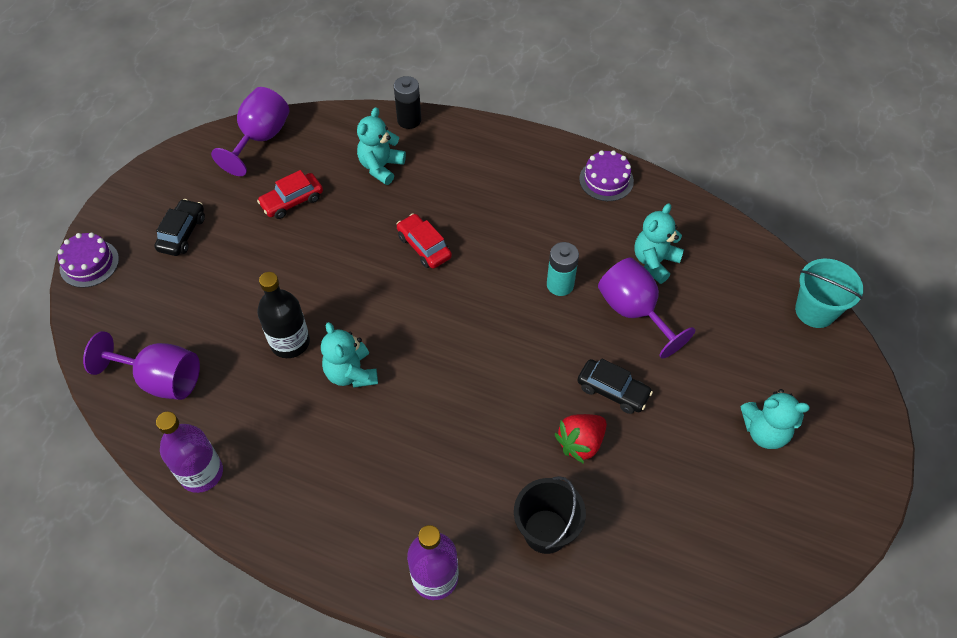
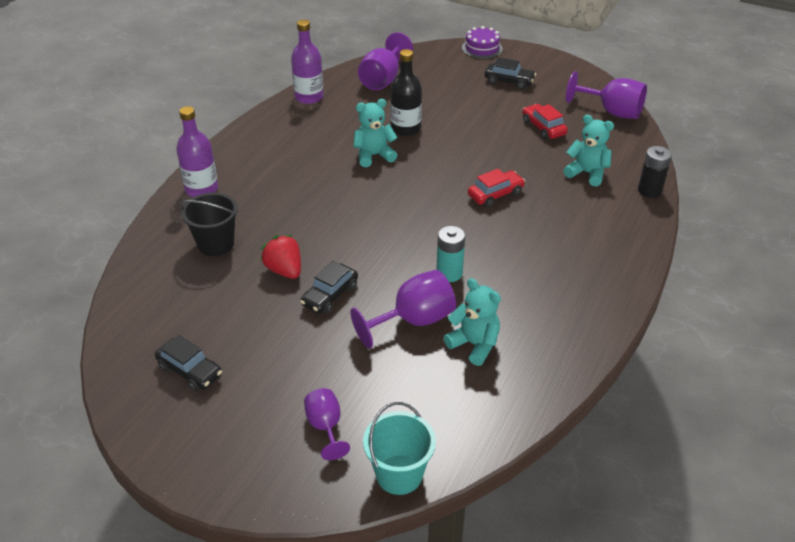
camera: 95 degrees right, 15 degrees down
(606, 180) = (585, 321): purple cake -> none
(751, 510) = (190, 371): none -> black car
(764, 431) = (263, 397): turquoise teddy bear -> none
(784, 372) = (325, 427): none -> purple goblet

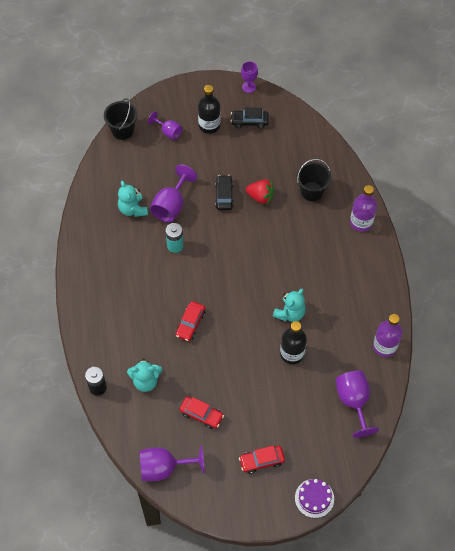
camera: 145 degrees right, 20 degrees up
(129, 425) = (249, 87): none -> purple goblet
(253, 400) = (209, 125): none -> black bottle
(399, 474) = (122, 130): turquoise bucket -> black bucket
(474, 344) = (133, 209): turquoise teddy bear -> turquoise teddy bear turned 60 degrees clockwise
(509, 81) = (261, 461): black car -> red car

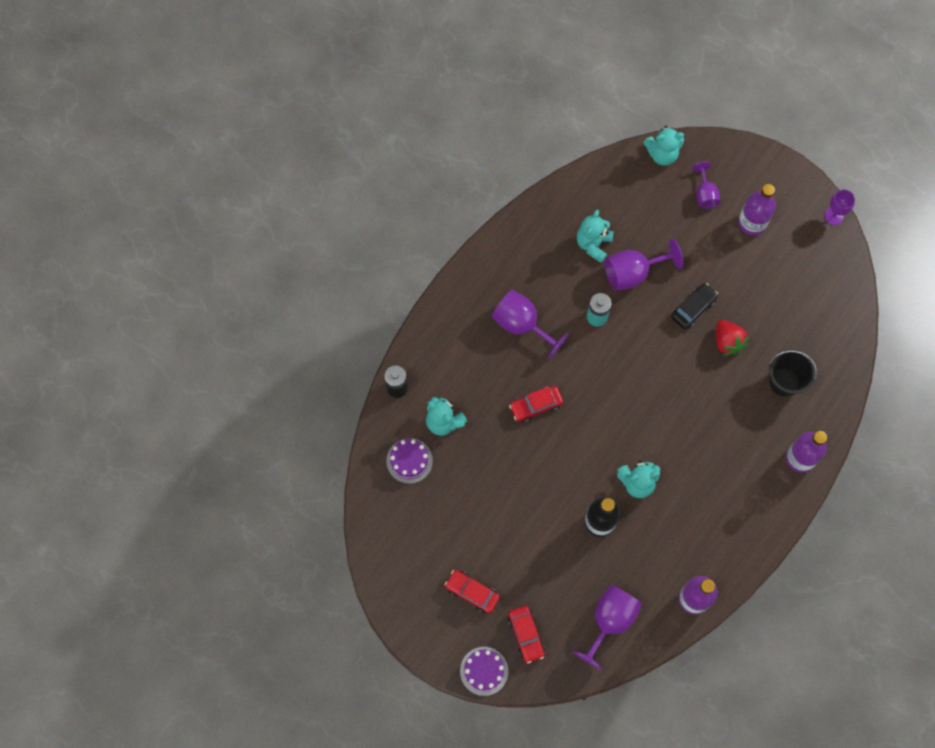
camera: 45 degrees right, 10 degrees up
(122, 130) = (662, 154): black bucket -> turquoise teddy bear
(148, 422) = (409, 460): none -> purple cake
(164, 468) = (383, 515): purple goblet -> purple goblet (522, 325)
(201, 414) = (461, 499): red car -> red car (526, 635)
(209, 125) = (752, 223): black bottle -> purple bottle
(249, 121) = (796, 254): black car -> none

